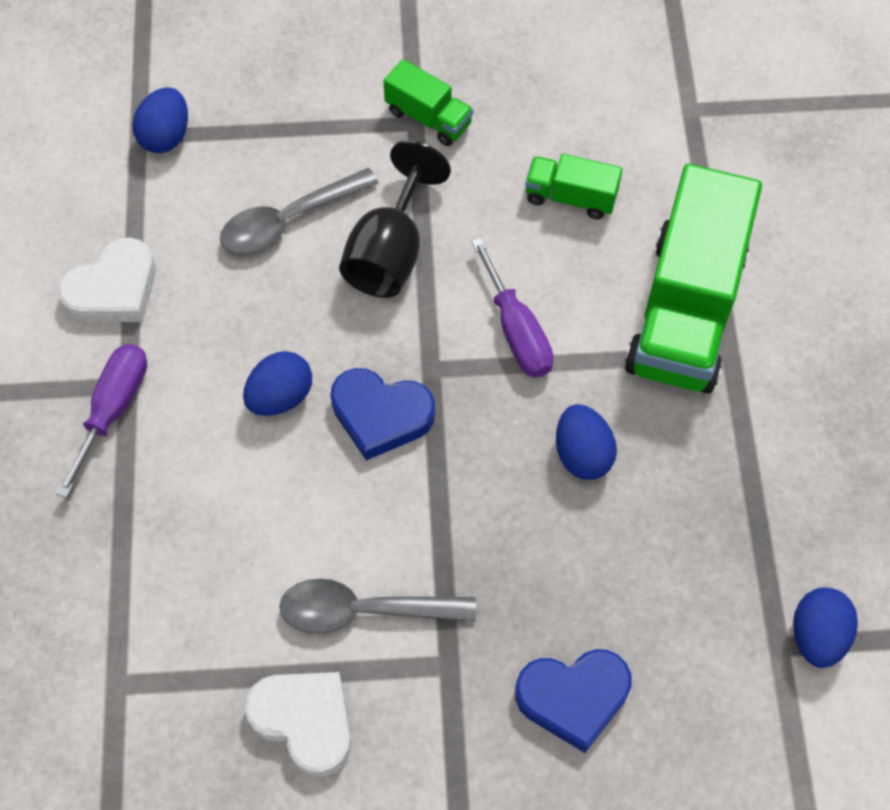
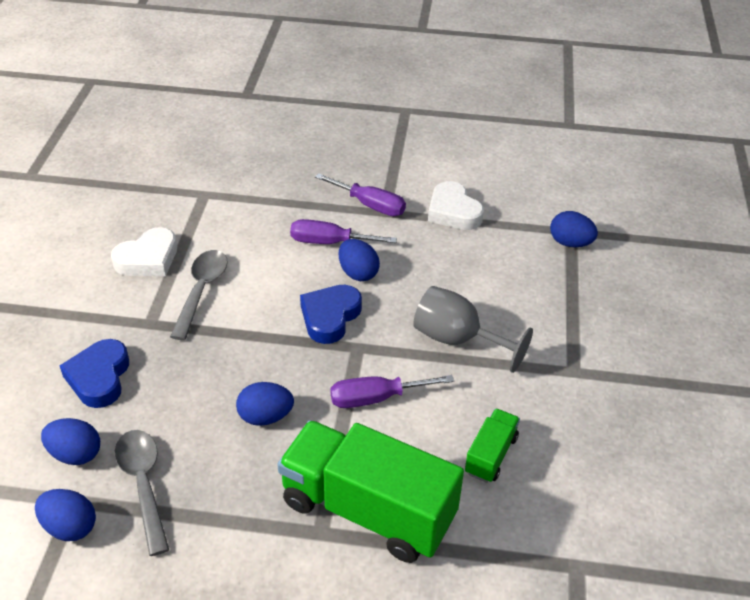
camera: 100 degrees right, 20 degrees down
(216, 450) = (329, 242): none -> purple screwdriver
(288, 220) = (493, 292): grey spoon -> grey spoon (143, 485)
(390, 252) = (458, 340): black goblet -> grey goblet
(428, 118) = (578, 379): green truck -> none
(711, 675) = (75, 454): none -> blue egg

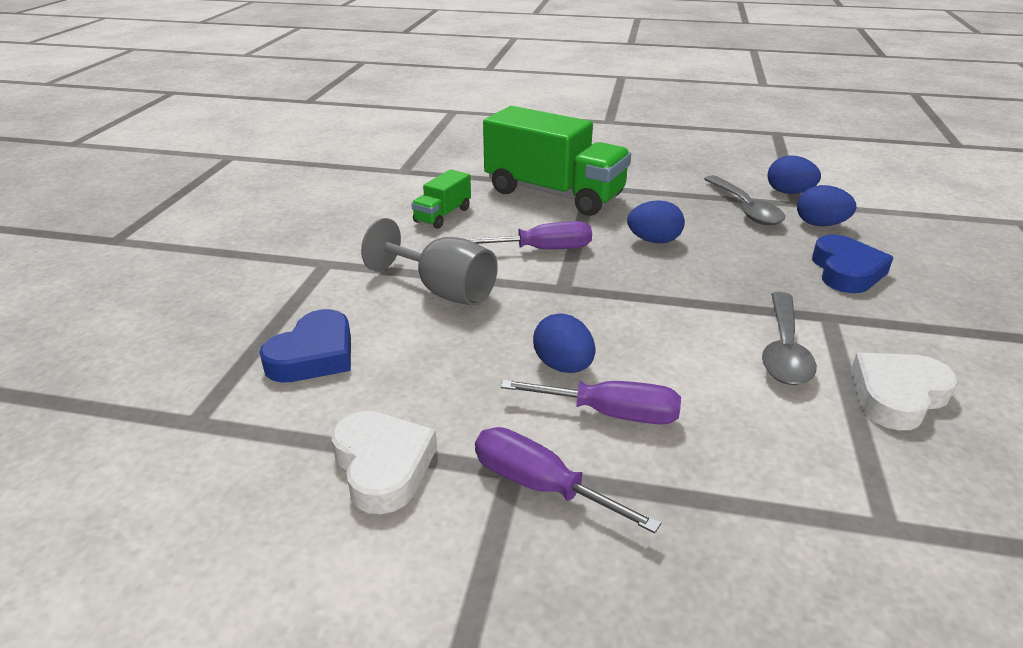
camera: 175 degrees left, 10 degrees down
(330, 317) = (599, 316): blue heart -> blue heart (314, 355)
(570, 243) = (213, 401): blue egg -> none

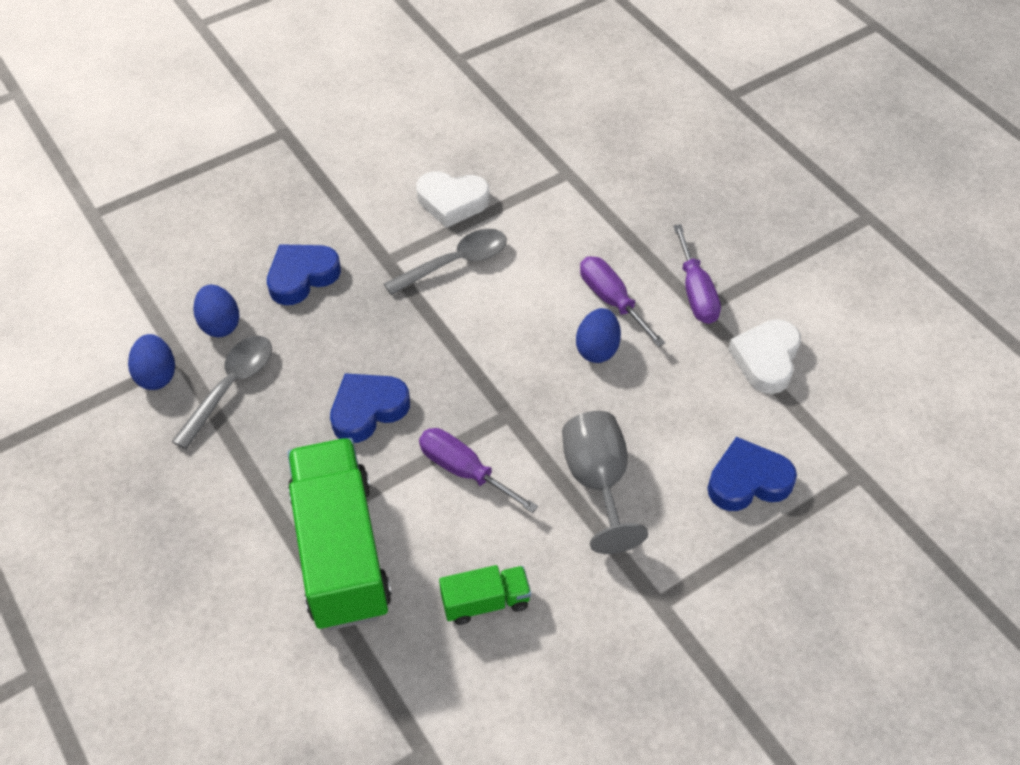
camera: 135 degrees left, 20 degrees up
(654, 241) = (368, 410): blue egg -> blue heart

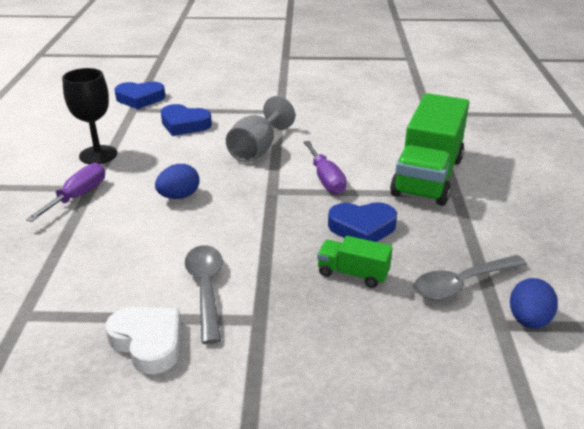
camera: 145 degrees left, 20 degrees down
(220, 324) = (451, 336): blue egg -> none
(302, 277) = (348, 342): blue heart -> blue heart (140, 99)
(455, 263) = (206, 289): grey spoon -> grey spoon turned 75 degrees clockwise
(485, 602) = (361, 136): green truck -> green truck (353, 274)
(612, 300) = (133, 215): purple screwdriver -> none
(766, 359) = (98, 155): white heart -> black goblet

